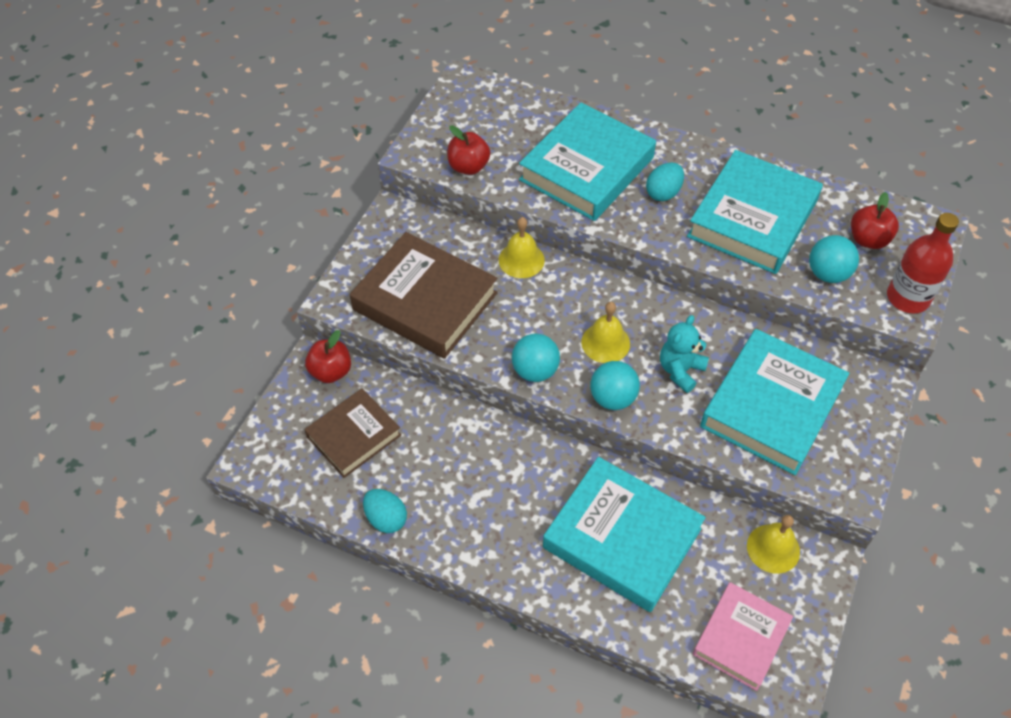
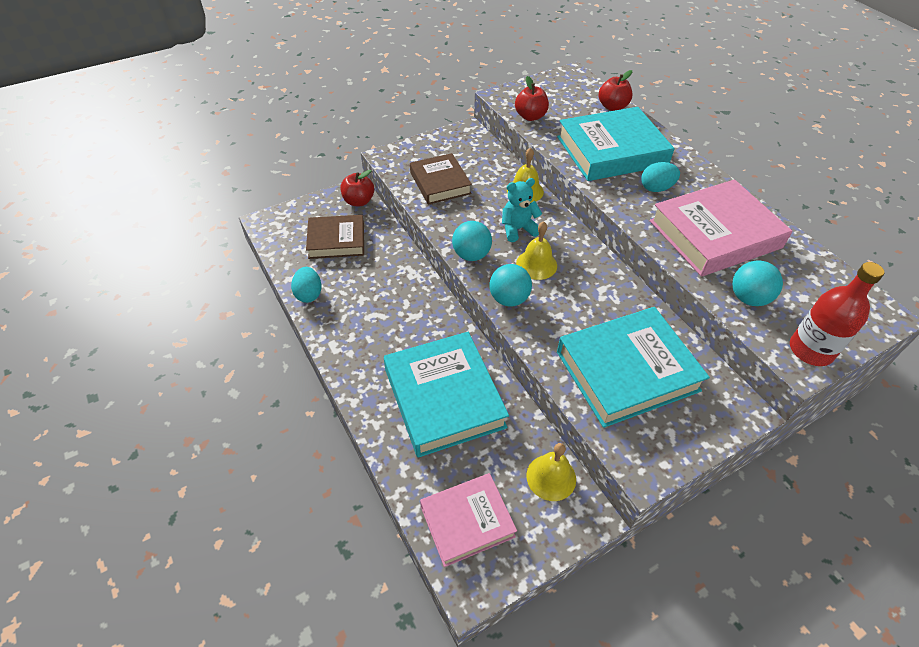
camera: 35 degrees right, 5 degrees down
(425, 301) = (440, 183): brown book -> brown book, size x0.62
(680, 370) = (576, 309): turquoise teddy bear -> turquoise teddy bear (518, 229)
(752, 218) = (714, 234): turquoise book -> pink book
(868, 239) = (808, 294): red apple -> red apple (612, 107)

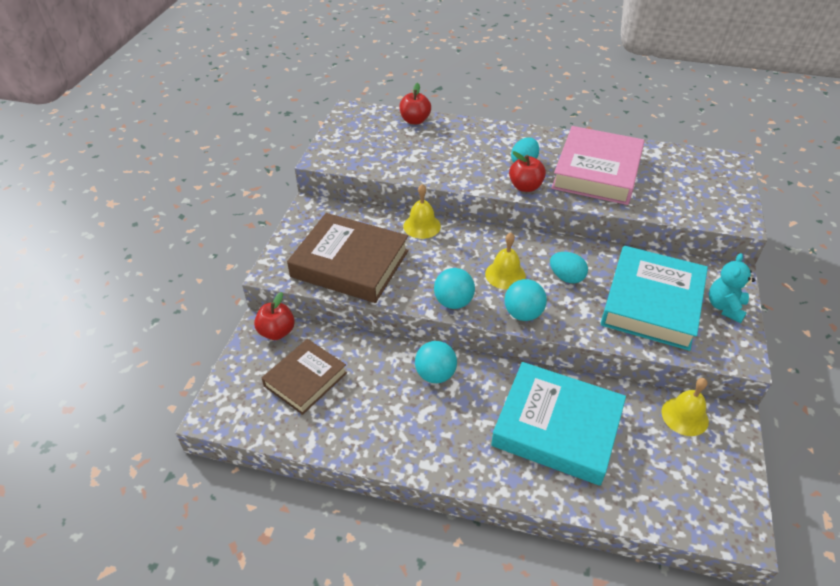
camera: 45 degrees left, 5 degrees down
(309, 294) = (347, 443): turquoise egg -> turquoise egg (566, 277)
(440, 183) = (350, 263): brown book -> brown book, size x1.61
(467, 521) = (684, 495): pink book -> none
(518, 229) = (457, 258): turquoise teddy bear -> turquoise teddy bear (725, 307)
(530, 116) = (368, 162): red apple -> red apple (525, 187)
(611, 151) = (460, 154): turquoise book -> none
(748, 298) = (666, 200): turquoise ball -> turquoise ball (435, 374)
(810, 350) = (732, 208): red bottle -> none

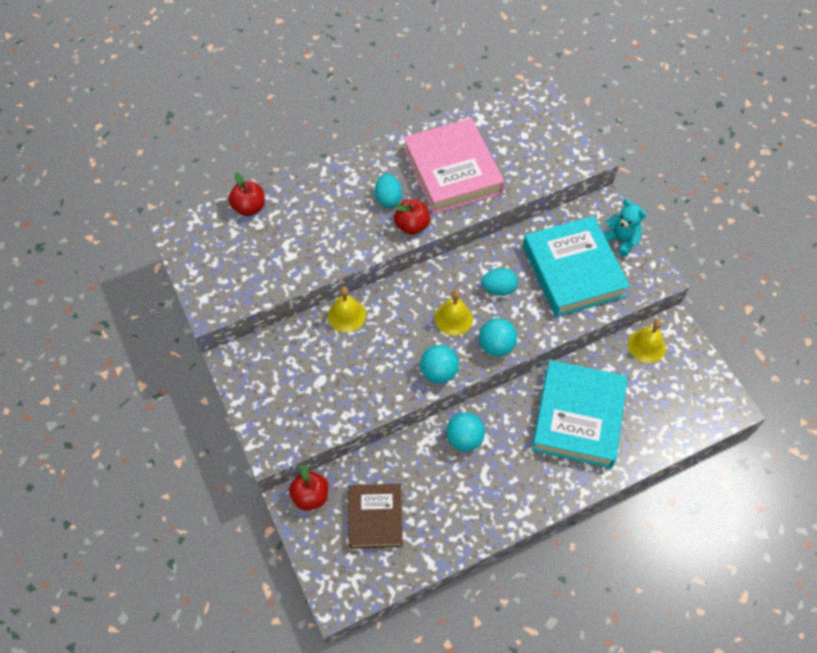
camera: 40 degrees left, 15 degrees up
(350, 263) = (325, 395): brown book -> none
(557, 427) = (578, 417): turquoise book -> turquoise book turned 60 degrees counterclockwise
(725, 307) = (621, 240): turquoise teddy bear -> turquoise teddy bear turned 150 degrees clockwise

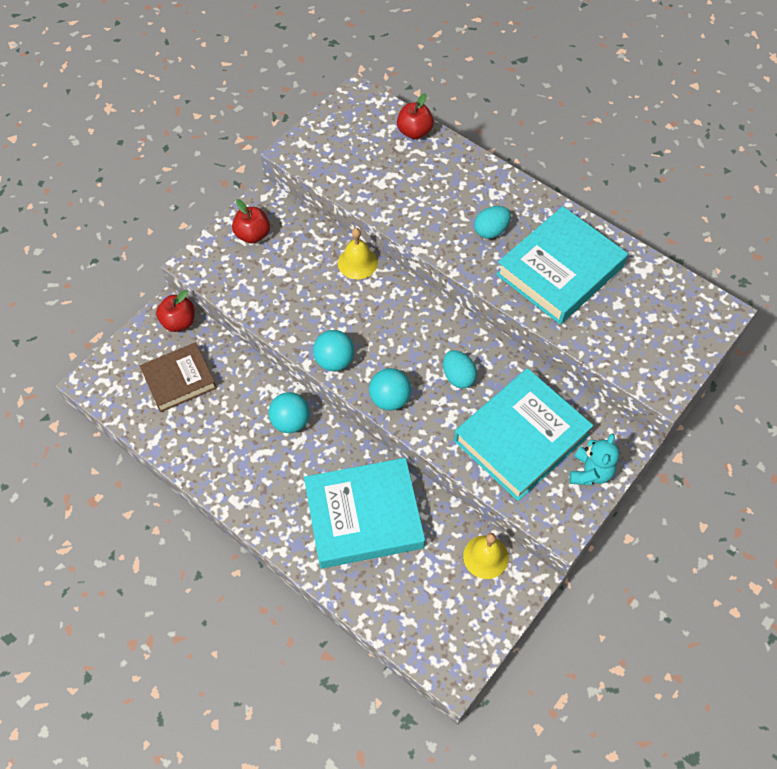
camera: 65 degrees right, 0 degrees up
(412, 226) = (471, 262): red apple -> red apple (253, 235)
(452, 171) = (559, 270): pink book -> turquoise book
(453, 318) = (401, 350): yellow bell -> none

